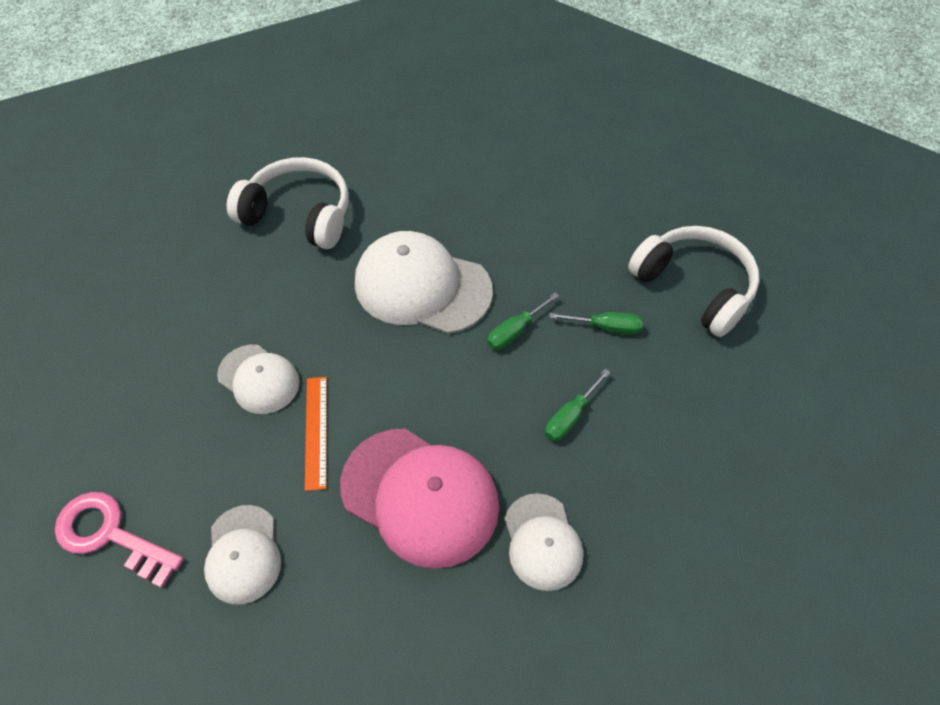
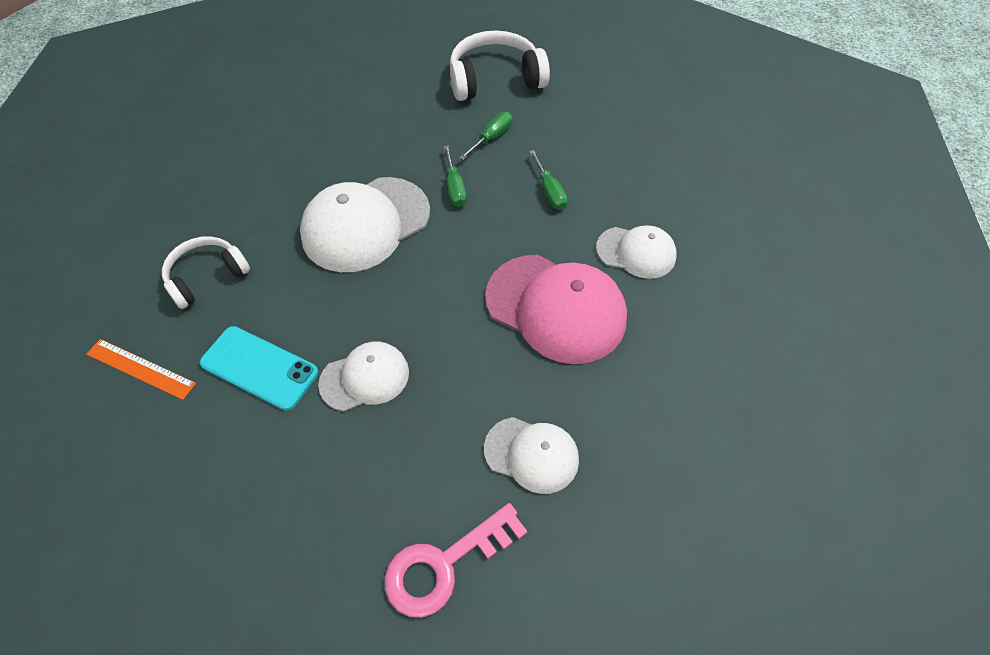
camera: 60 degrees left, 0 degrees up
(231, 301) = (259, 368): none -> turquoise phone
(299, 214) = (207, 276): white headphones -> white headphones, size x0.66
(316, 431) = (450, 354): orange ruler -> orange ruler (140, 368)
(420, 496) = (556, 308): pink cap -> pink cap turned 60 degrees clockwise

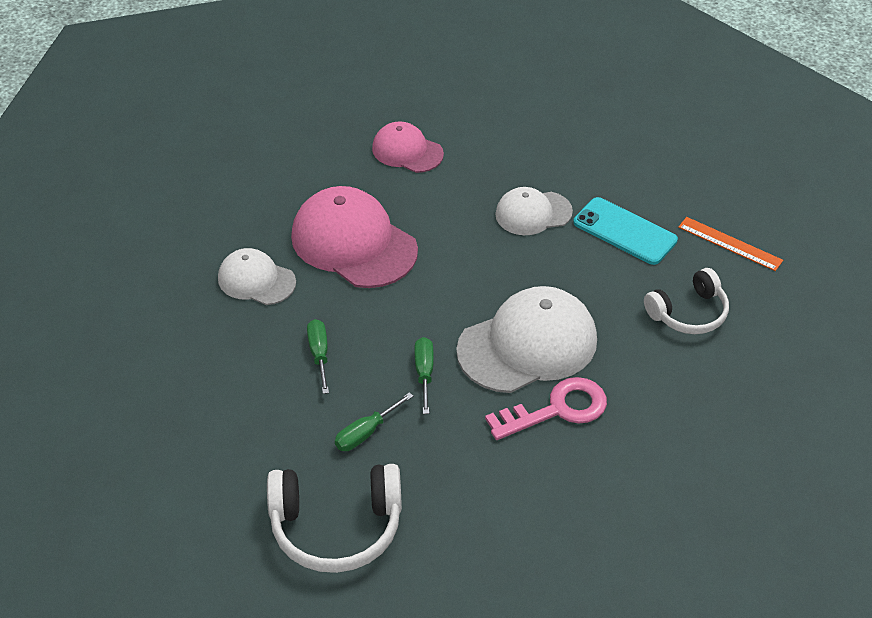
camera: 170 degrees left, 10 degrees down
(444, 564) = (482, 106): pink key -> pink key (557, 409)
(531, 454) = (407, 151): white cap -> pink cap

